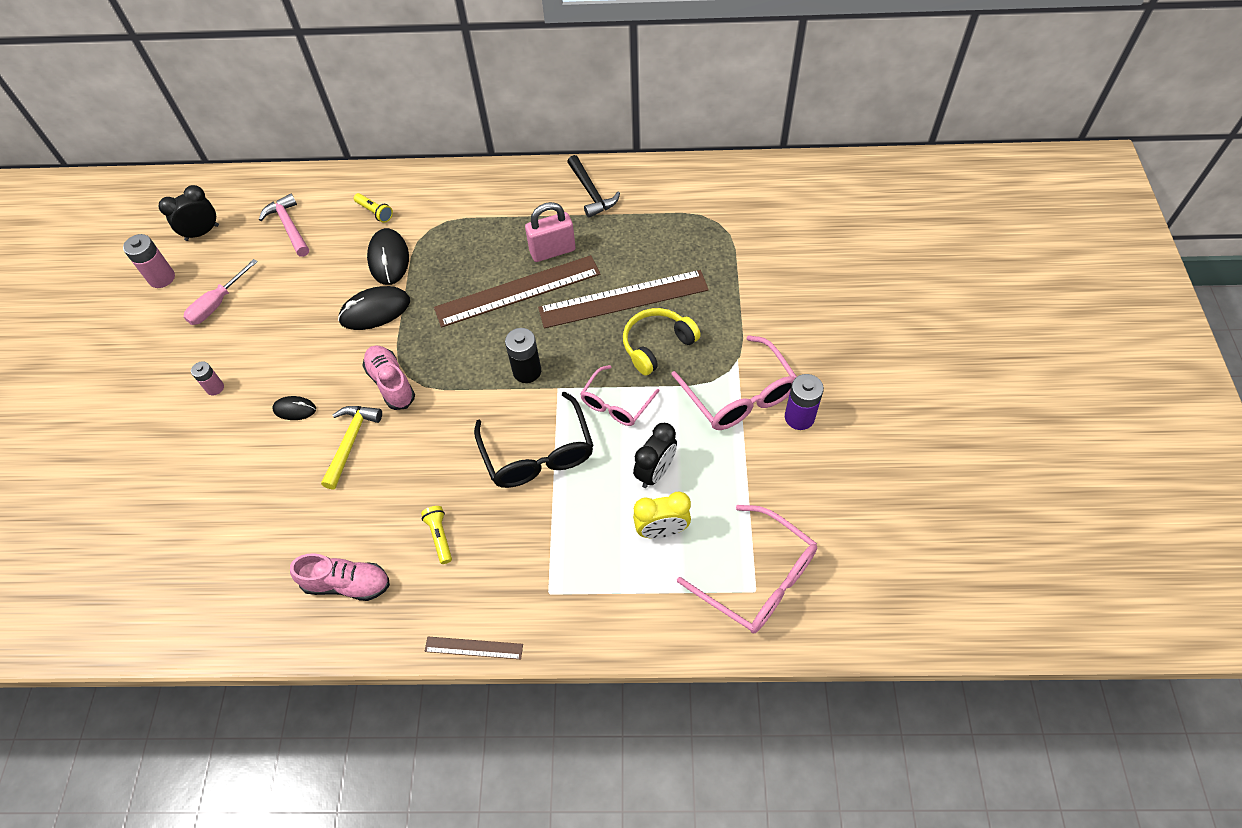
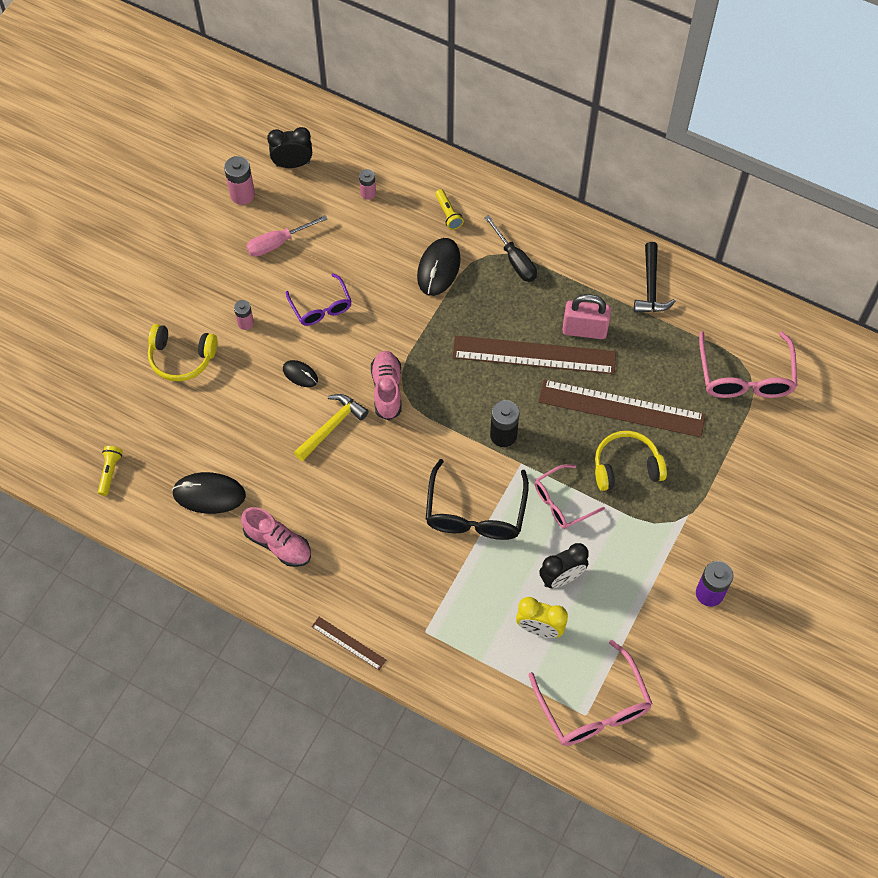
camera: 25 degrees right, 5 degrees up
(158, 450) = (181, 358): none -> yellow headphones
(288, 340) = (321, 307): none -> purple glasses
(289, 226) = (368, 193): pink hammer -> pink battery
(375, 311) = (404, 314): black mouse -> black mouse (209, 494)
(440, 537) = (364, 542): yellow flashlight -> yellow flashlight (110, 472)
(457, 223) = (515, 260): none -> black screwdriver
(739, 396) = (670, 548): pink glasses -> pink glasses (745, 377)

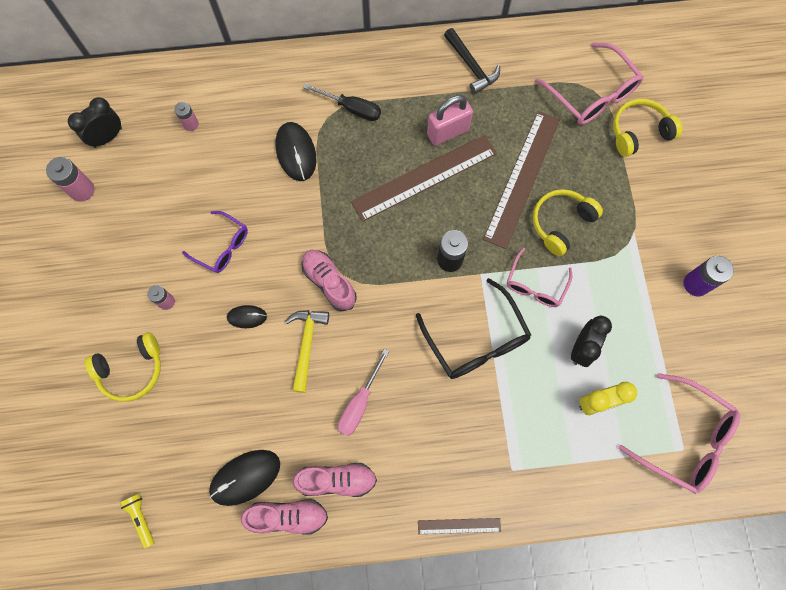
camera: 35 degrees left, 10 degrees up
(220, 545) = (288, 516): none -> pink shoe
(278, 243) = (144, 214): pink screwdriver -> pink screwdriver (360, 403)
(448, 214) = (270, 102): yellow flashlight -> none
(621, 408) = (522, 178): brown ruler -> brown ruler turned 45 degrees counterclockwise
(763, 435) = (639, 132): none -> yellow headphones

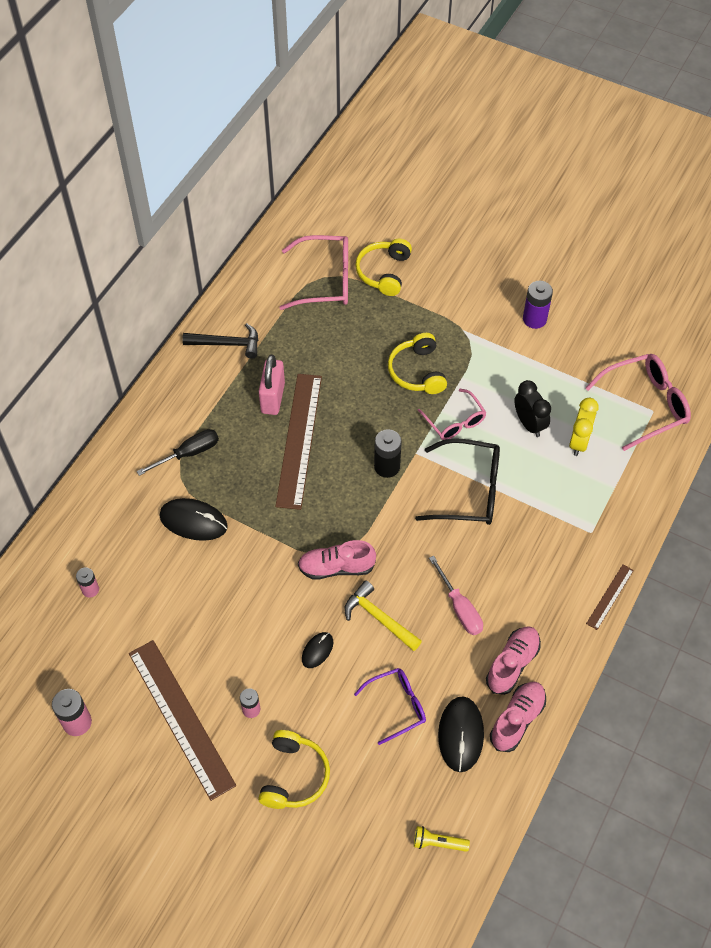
camera: 55 degrees left, 15 degrees down
(107, 137) = (40, 669): black clock -> none
(222, 247) = (235, 632): purple glasses -> purple glasses (397, 706)
(522, 178) = (357, 372): brown ruler -> brown ruler (181, 718)

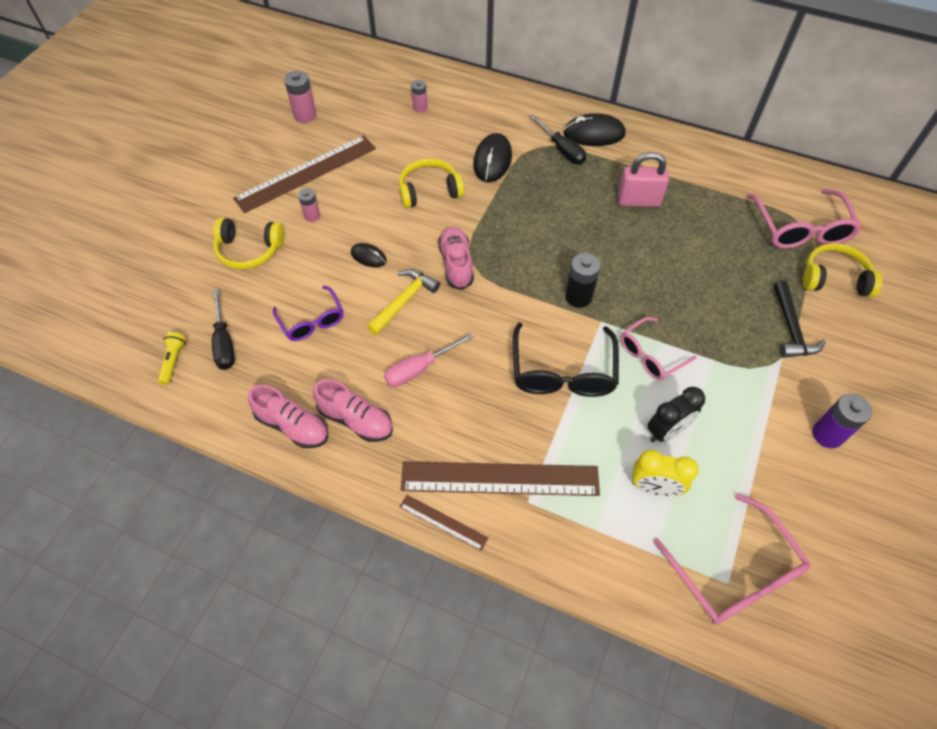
camera: 85 degrees right, 0 degrees up
(227, 344) = (691, 162): black hammer -> black hammer (791, 328)
(299, 440) = (595, 224): brown ruler -> brown ruler (500, 478)
(417, 371) = (707, 317): yellow headphones -> yellow headphones (429, 191)
(418, 792) = (224, 342): none -> black screwdriver
(460, 735) = (279, 375): black mouse -> black mouse (594, 134)

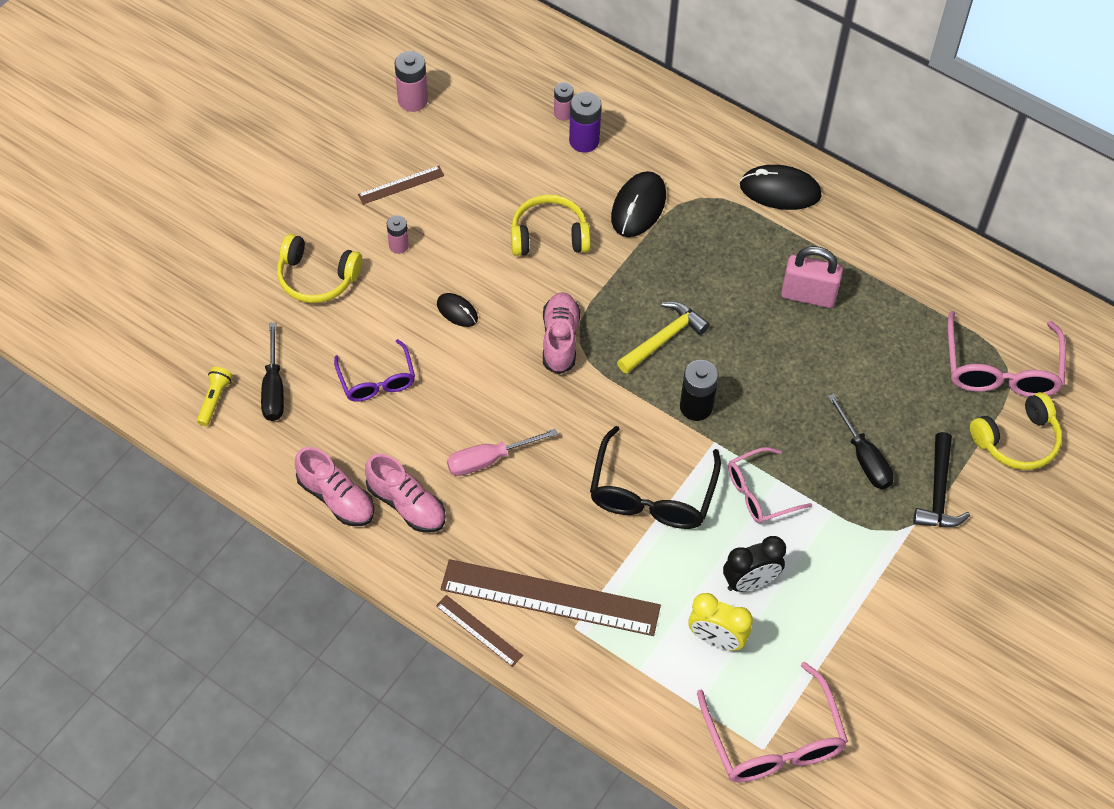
camera: 10 degrees right, 0 degrees up
(306, 173) = (401, 185): brown ruler -> brown ruler, size x0.46
(404, 301) = (488, 375): yellow hammer -> yellow hammer (664, 338)
(562, 150) = (731, 206): black screwdriver -> black screwdriver (864, 457)
(827, 434) = (932, 620): purple battery -> purple battery (584, 141)
(834, 278) = (1017, 440): yellow headphones -> yellow headphones turned 135 degrees clockwise

